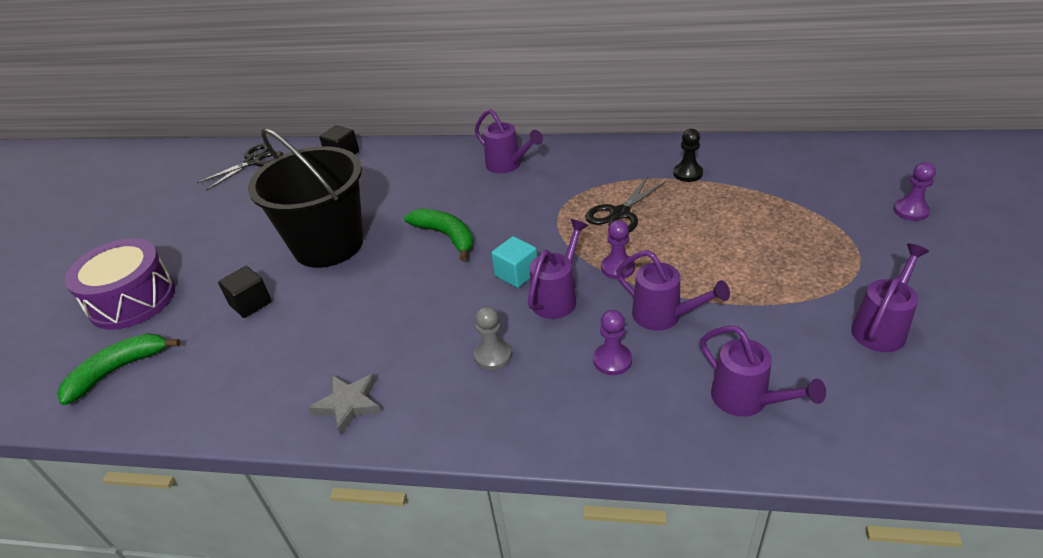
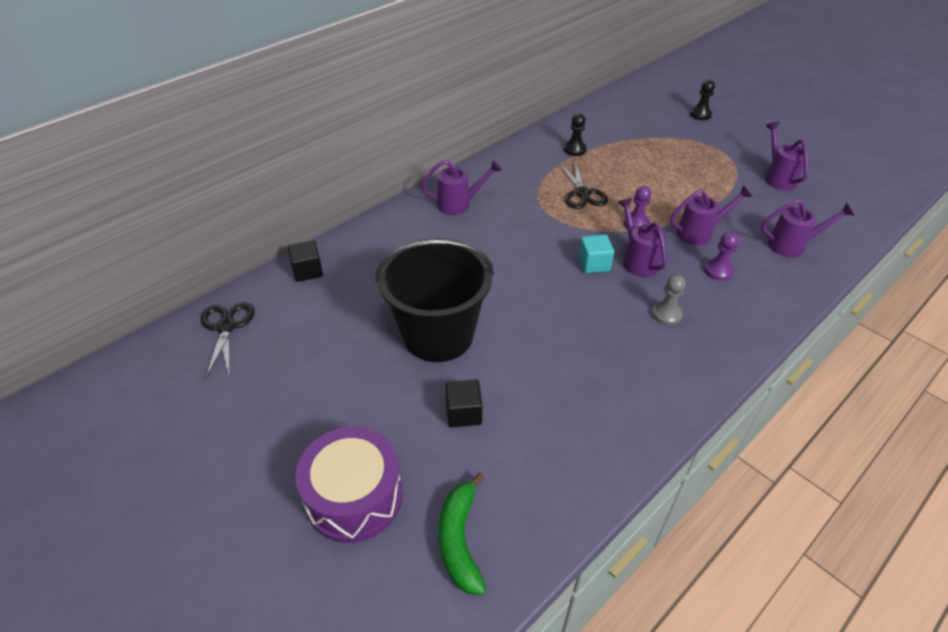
camera: 55 degrees left, 5 degrees up
(349, 404) = (650, 403): grey star -> none
(446, 236) = (509, 272): green banana -> none
(910, 211) = (700, 114): purple pawn -> black pawn

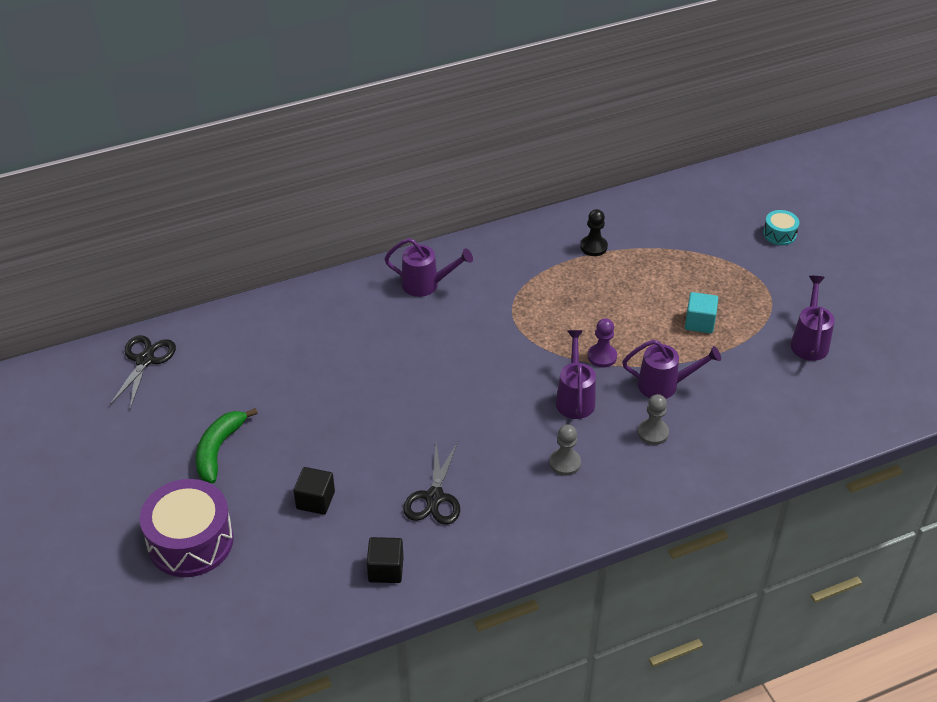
camera: 20 degrees right, 0 degrees up
(308, 271) = (240, 322): black cube -> black cube (386, 569)
(438, 335) = (330, 421): black bucket -> none
(460, 540) = (258, 601): green banana -> green banana (218, 450)
(582, 193) = (566, 305): black scissors -> black scissors (434, 497)
(594, 264) = (526, 390): turquoise cube -> turquoise cube (699, 322)
(700, 114) = (779, 234): black pawn -> turquoise drum
(718, 271) = (653, 433): purple pawn -> grey pawn
(791, 245) = (757, 426): purple watering can -> none

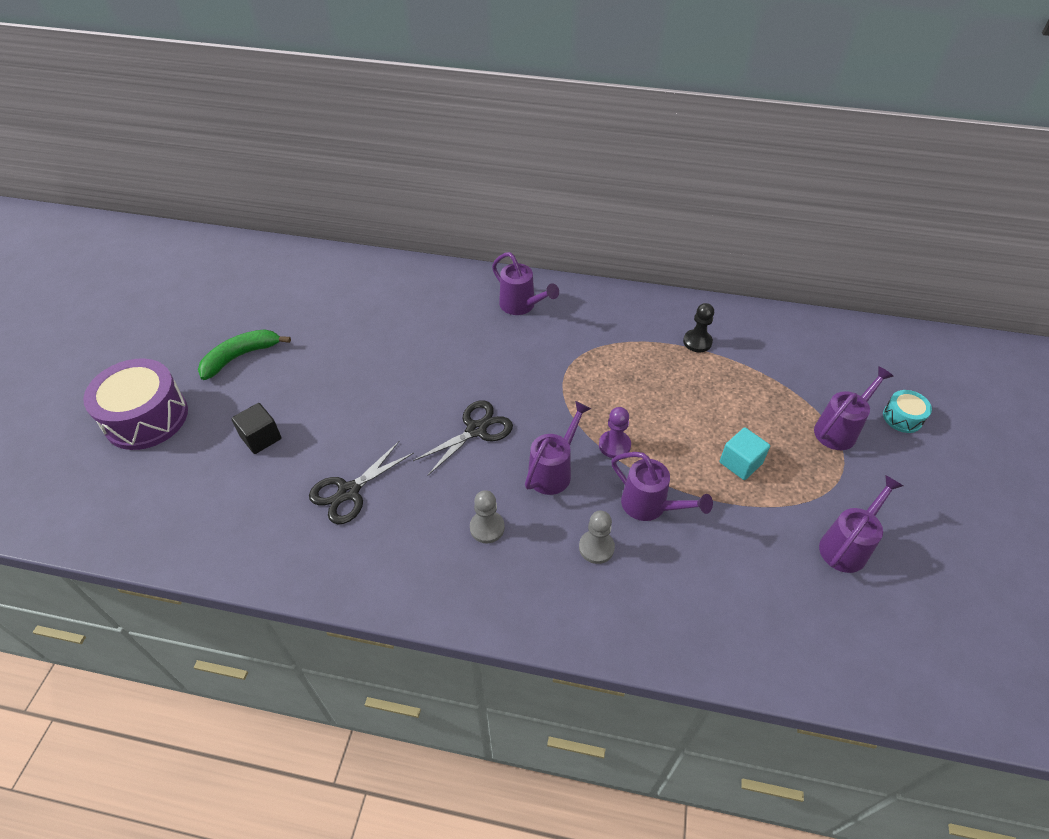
camera: 35 degrees right, 5 degrees up
(145, 360) = (266, 264): black scissors -> black scissors (476, 430)
(386, 569) = (248, 533): black cube -> none
(745, 264) = (839, 430): none -> purple watering can

